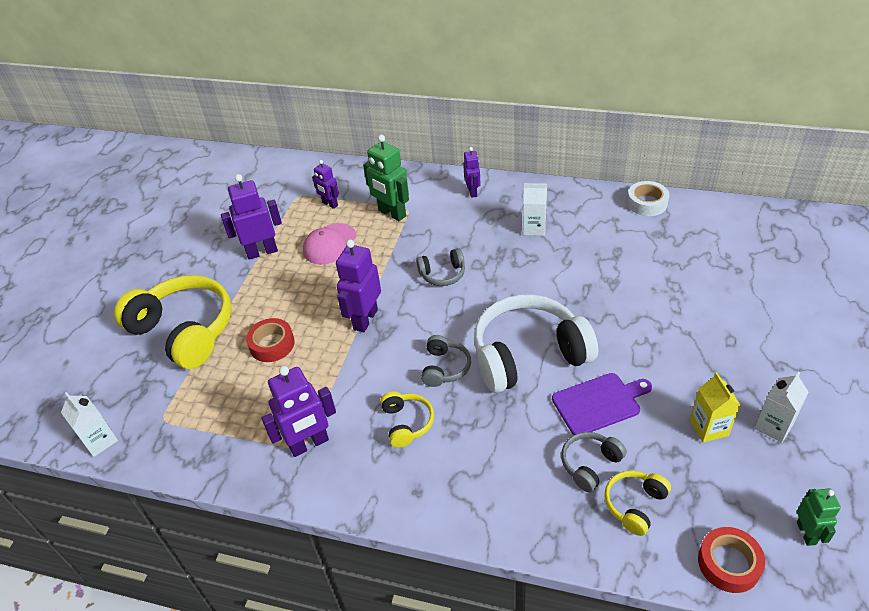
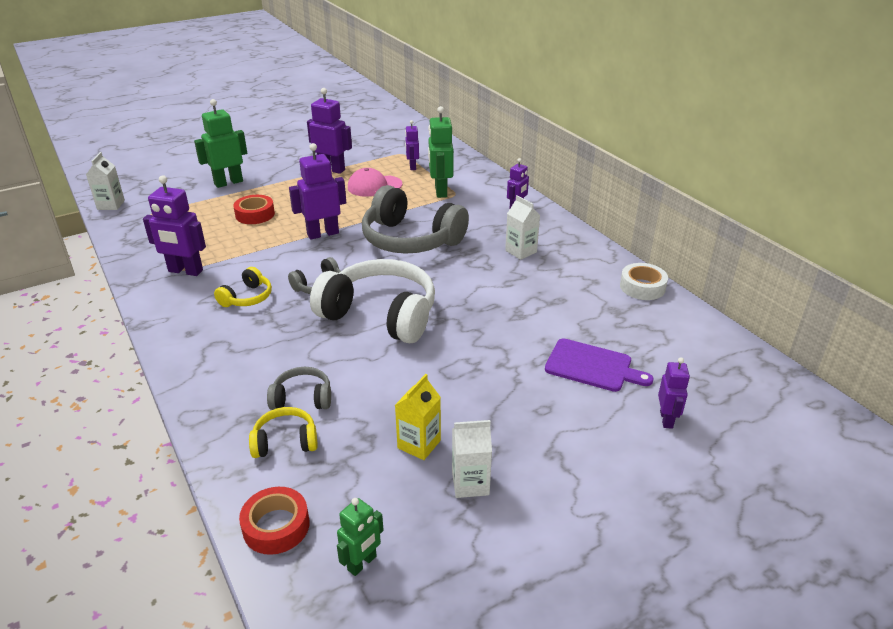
camera: 40 degrees right, 10 degrees down
(184, 331) = (228, 182): yellow headphones -> green robot
(442, 274) = (410, 239): grey headphones -> grey headphones, size x2.15
(599, 403) = (373, 372): purple cutting board -> purple cutting board (592, 366)
(794, 291) = (666, 419): none -> purple robot

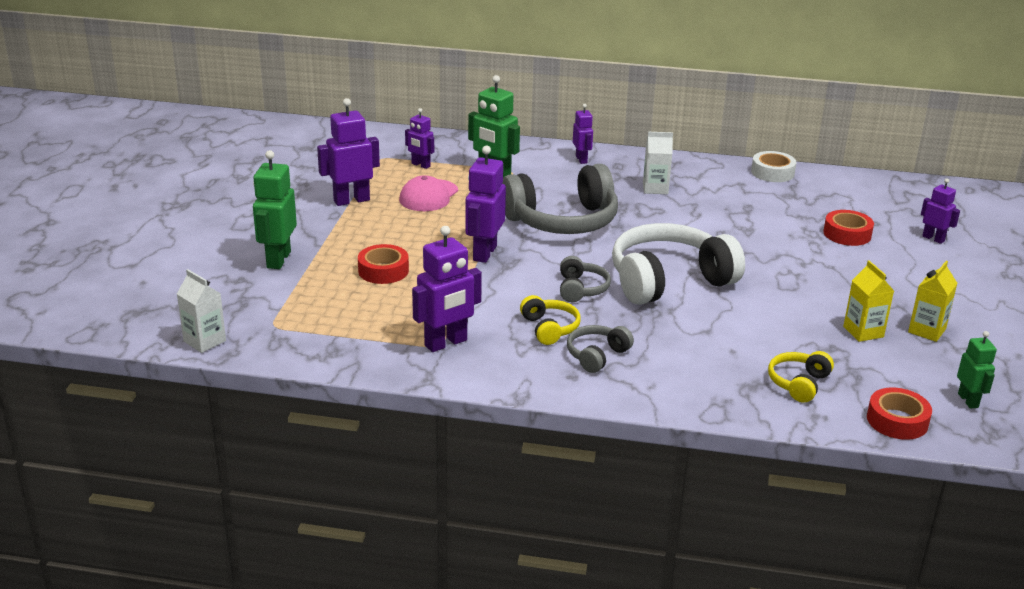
camera: 50 degrees left, 5 degrees down
(302, 398) = (748, 357): grey headphones -> grey headphones (597, 355)
(470, 483) = (927, 331): white carton -> yellow carton
(592, 366) = (847, 234): purple cutting board -> red tape

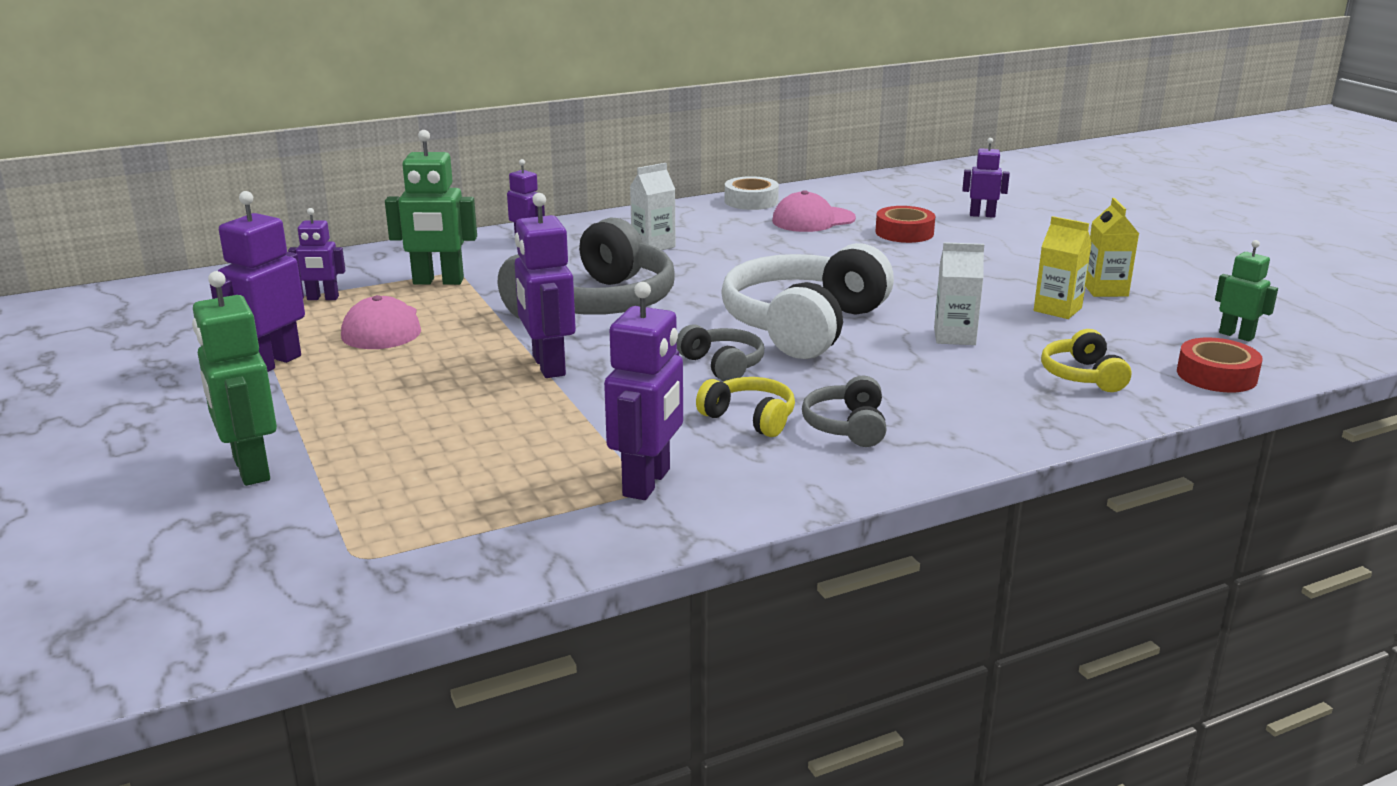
camera: 35 degrees left, 5 degrees down
(204, 341) = (265, 625): white carton -> white carton (954, 337)
(383, 271) = (436, 429): red tape -> none
(794, 202) = (813, 220): none -> pink cap

